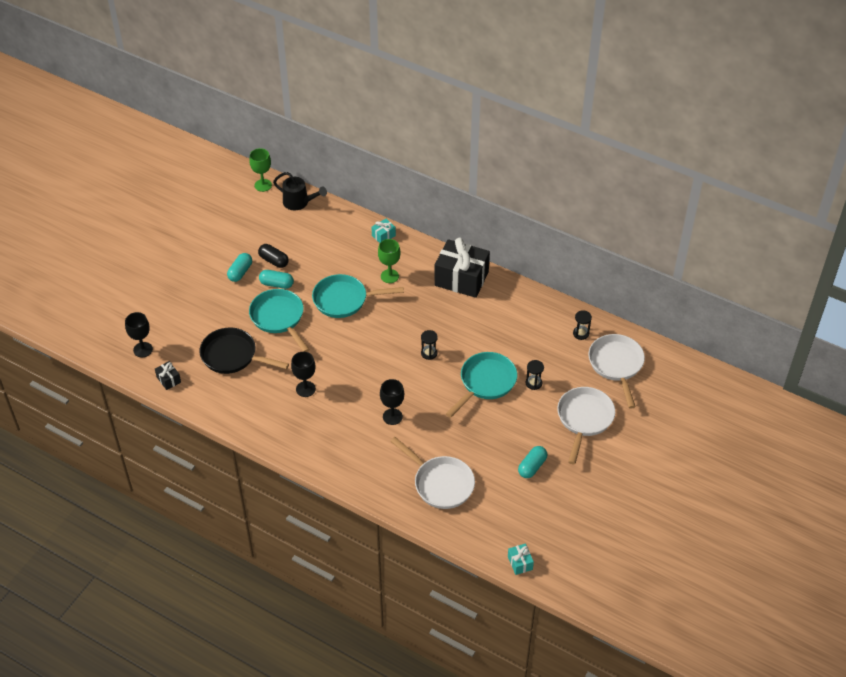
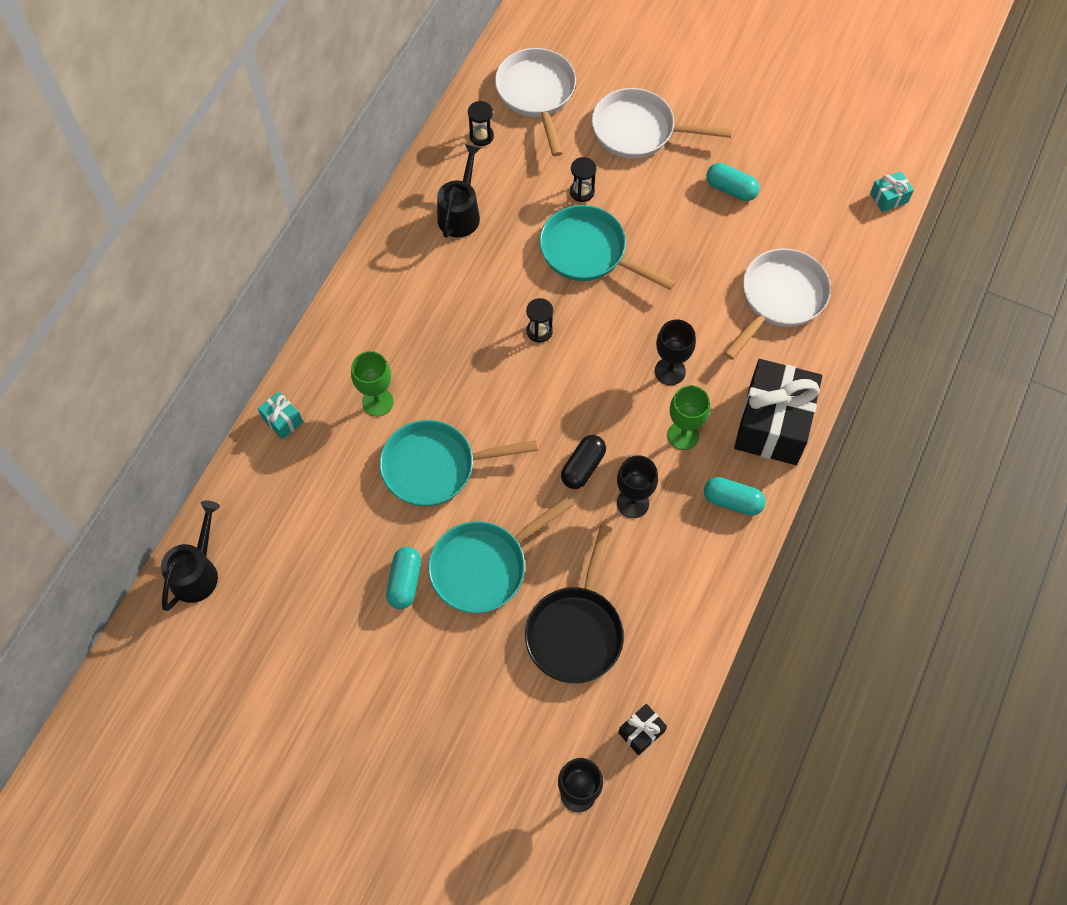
camera: 95 degrees left, 15 degrees up
(240, 272) = (378, 650): turquoise capsule -> turquoise capsule (732, 501)
(263, 185) = (148, 645): green goblet -> green goblet (683, 435)
(274, 261) = (348, 595): black capsule -> black capsule (583, 467)
(344, 300) = (435, 467): turquoise pan -> turquoise pan turned 90 degrees clockwise
(461, 279) = (378, 296): black gift -> black gift (773, 424)
(520, 320) = (460, 213): none -> black watering can
(616, 365) = (537, 94): white pan -> white pan turned 90 degrees clockwise

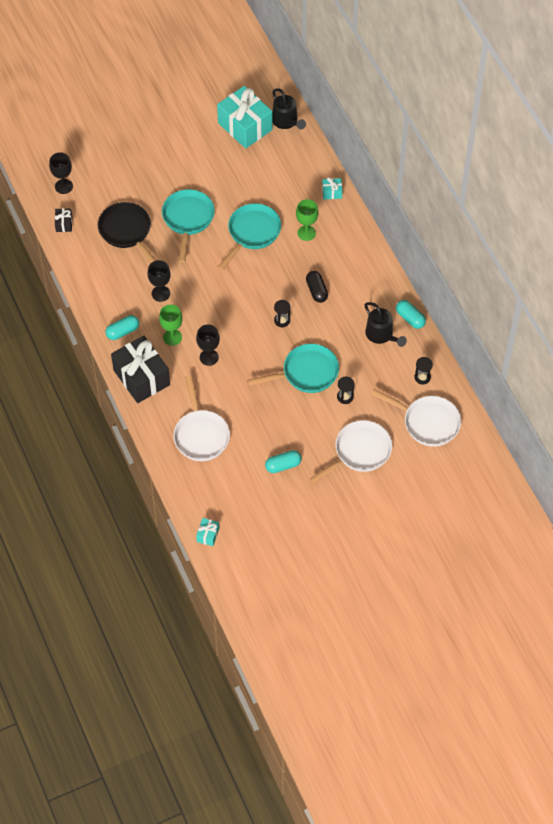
camera: 130 degrees right, 5 degrees down
(251, 622) = (245, 126): none -> turquoise gift
(405, 582) = (209, 188): turquoise capsule -> turquoise capsule (410, 318)
(583, 467) = (196, 287): black capsule -> black capsule (316, 291)

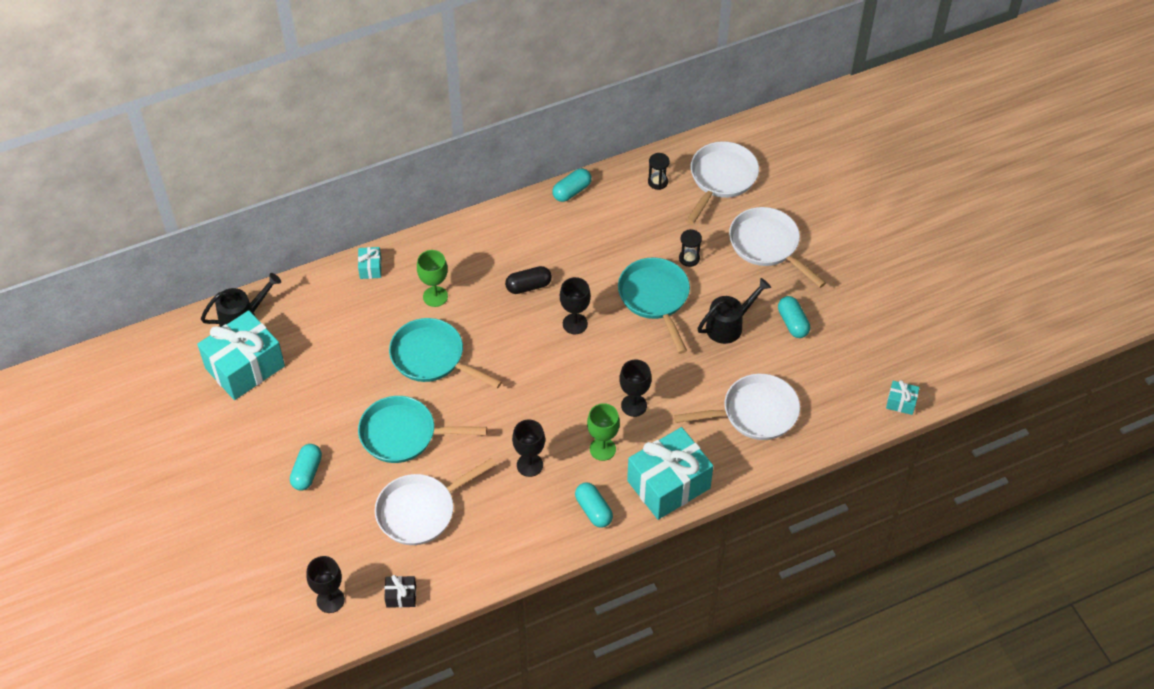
camera: 90 degrees left, 5 degrees down
(127, 232) = (420, 511): black pan -> white pan
(141, 377) = (668, 484): black gift -> turquoise gift
(159, 167) = (307, 472): none -> turquoise capsule
(282, 320) = (575, 324): black hourglass -> black goblet
(382, 335) = (597, 220): black watering can -> black watering can (729, 325)

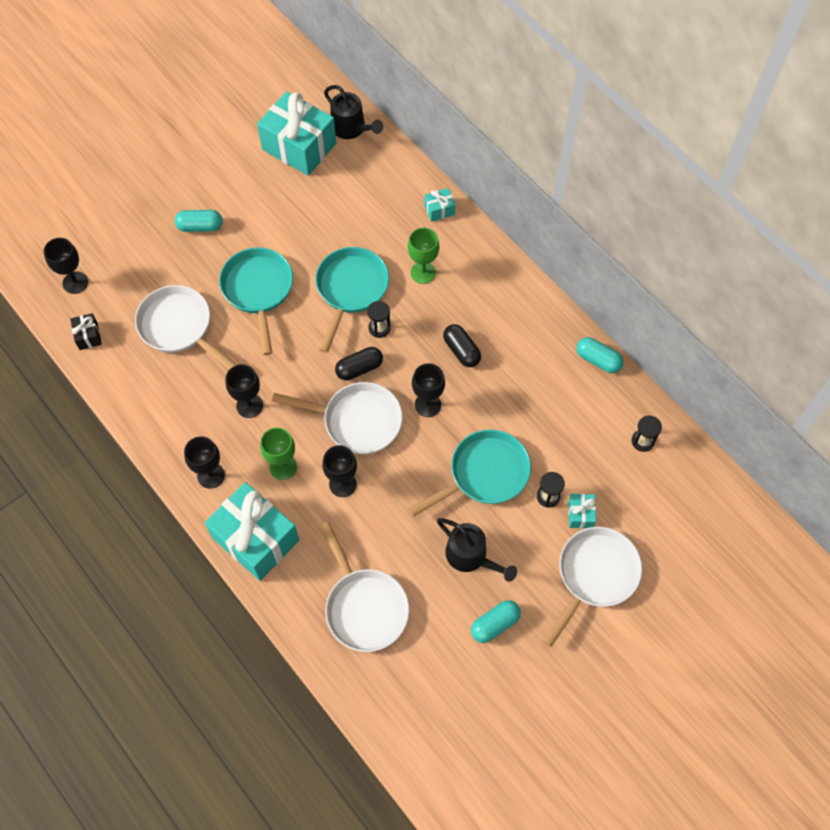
camera: 75 degrees right, 10 degrees up
(482, 343) = (379, 328): none -> black hourglass
(520, 368) = (359, 368): none -> black capsule
(593, 510) = (211, 475): turquoise capsule -> black goblet
(721, 179) = (672, 506): white pan -> white pan (357, 421)
(901, 402) = (419, 767): turquoise gift -> turquoise gift (580, 514)

